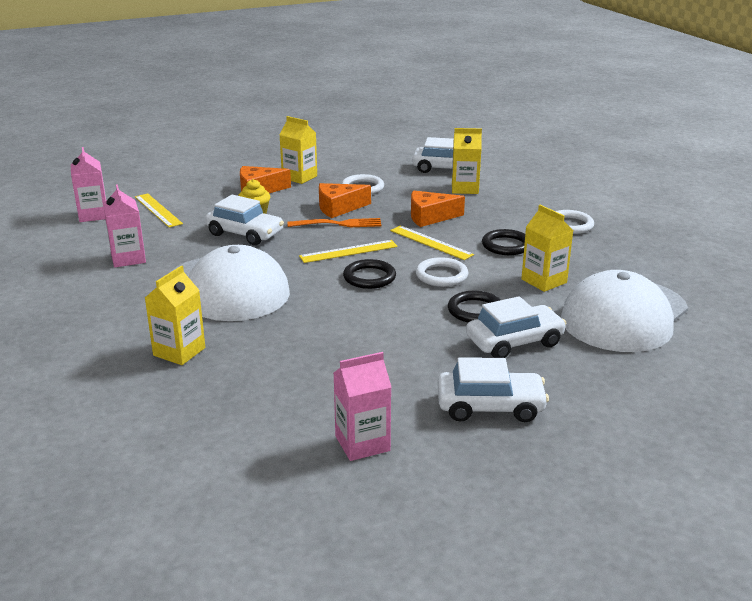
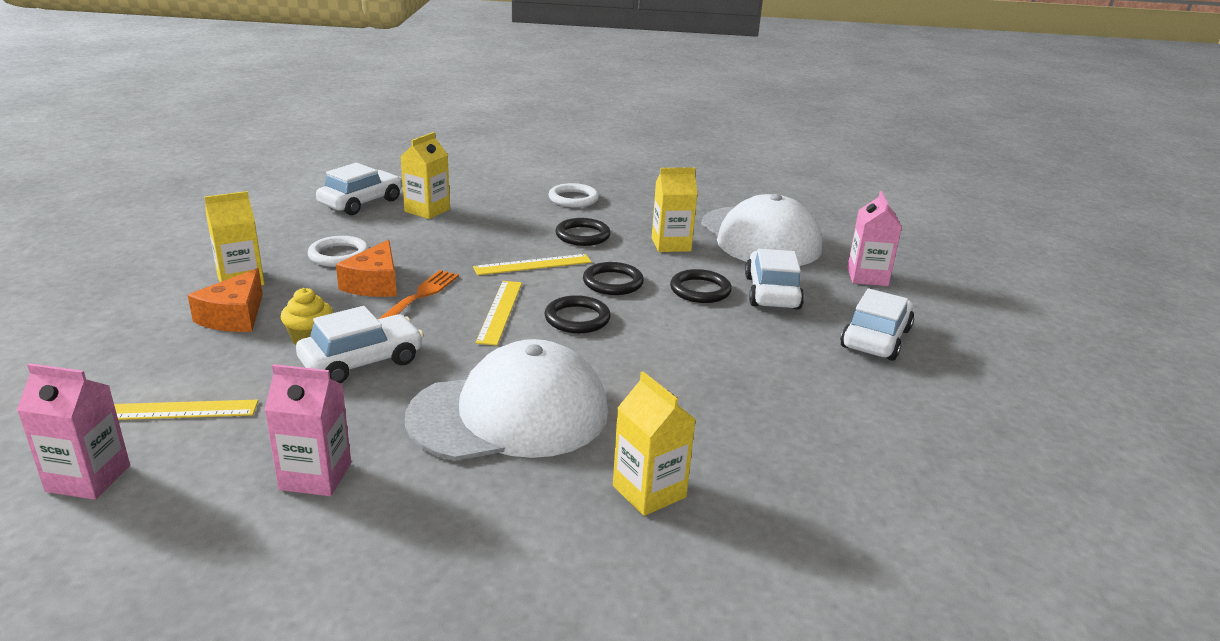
camera: 65 degrees left, 0 degrees up
(362, 443) = (912, 419): pink carton -> pink carton (867, 277)
(430, 217) = (471, 246): orange cheese -> none
(441, 275) = (613, 282): white ring -> black ring

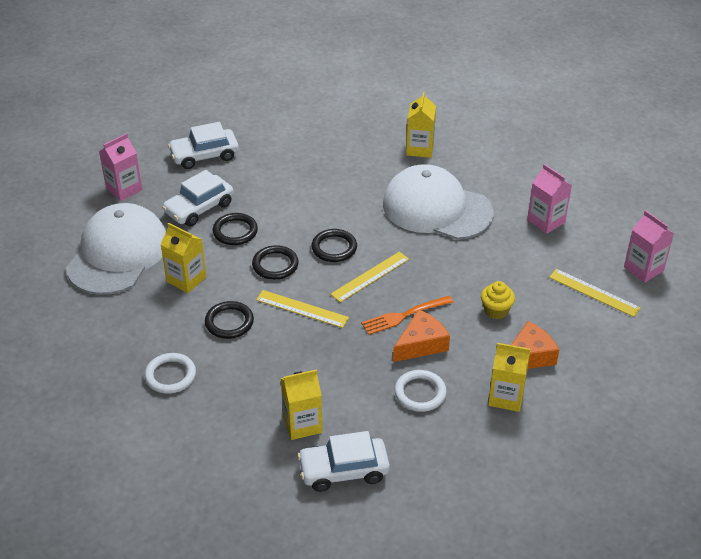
camera: 135 degrees left, 15 degrees up
(362, 361) = (479, 278): white car -> none

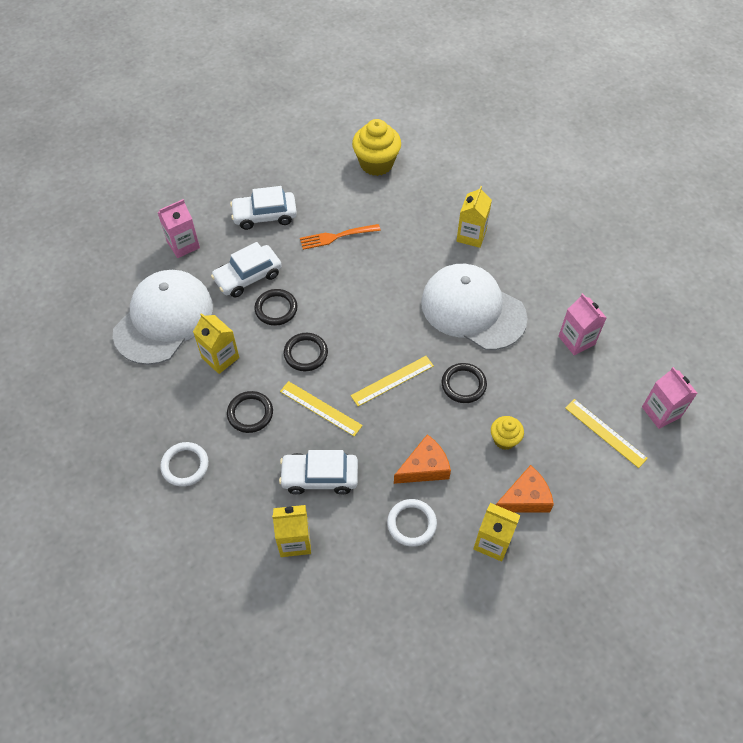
camera: 10 degrees right, 15 degrees up
(309, 101) = (376, 163): none -> yellow cupcake
(334, 248) = (365, 342): black ring -> black ring (463, 384)
(343, 470) = (322, 600): white car -> white car (319, 477)
(404, 315) = (415, 431): orange fork -> orange fork (336, 236)

